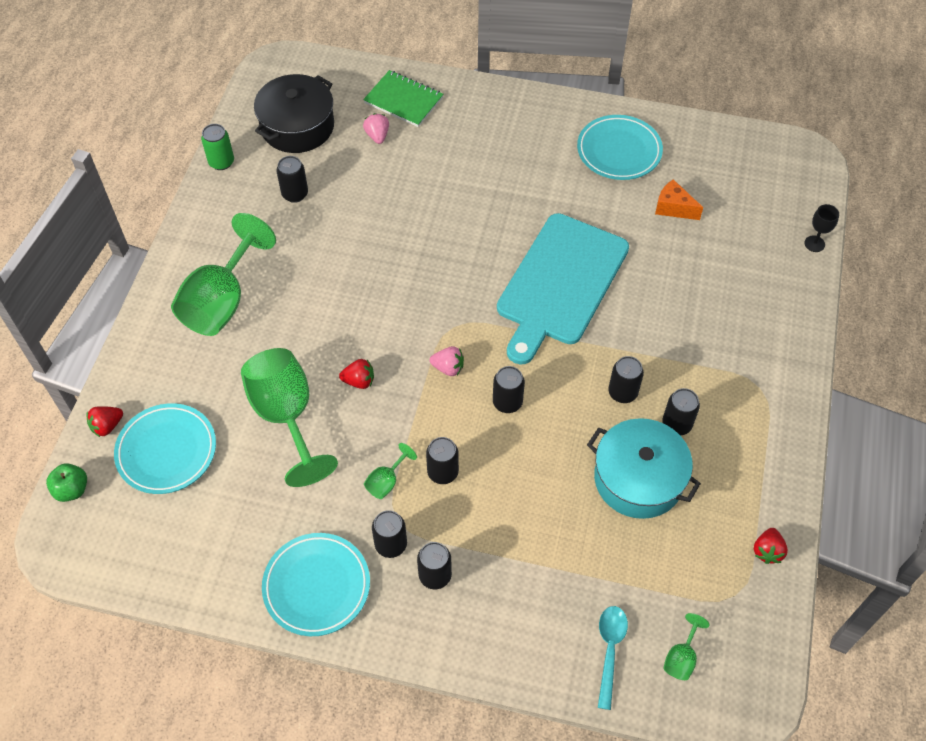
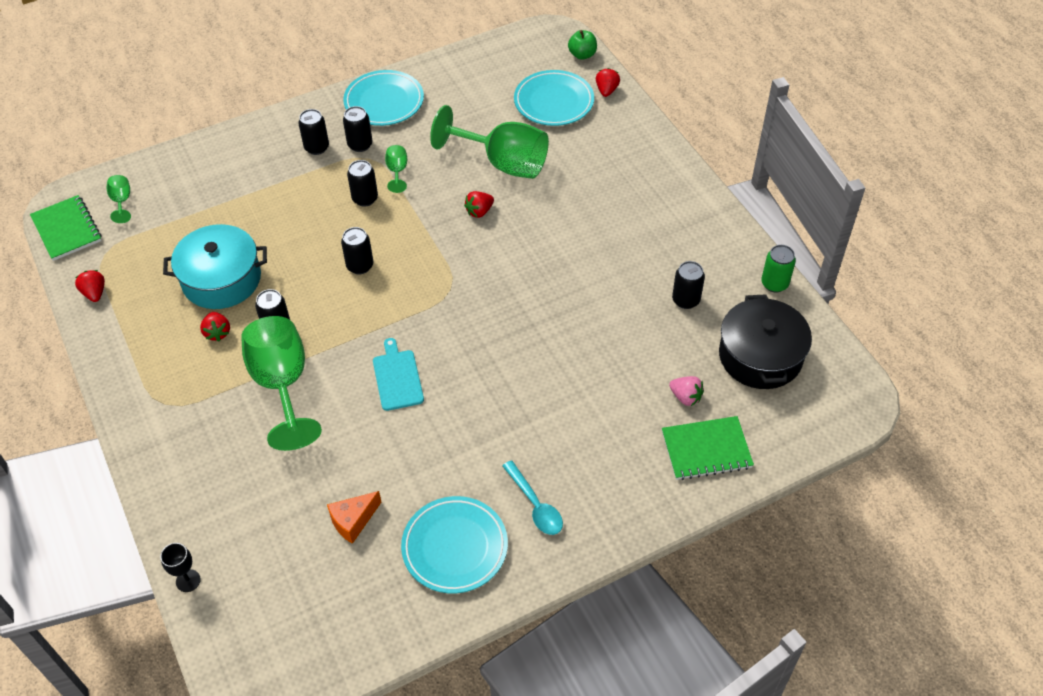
camera: 140 degrees right, 5 degrees down
(222, 301) = (635, 195): green goblet -> green goblet (282, 385)
(448, 368) = (425, 259): pink strawberry -> none
(560, 283) = (397, 378): turquoise cutting board -> turquoise cutting board, size x0.45
(609, 650) = (172, 178): turquoise spoon -> turquoise spoon (535, 505)
(673, 208) = (353, 521): orange cheese -> orange cheese turned 150 degrees clockwise
(676, 424) = (217, 332): black can -> red strawberry
(759, 661) = (67, 229): none -> green notebook

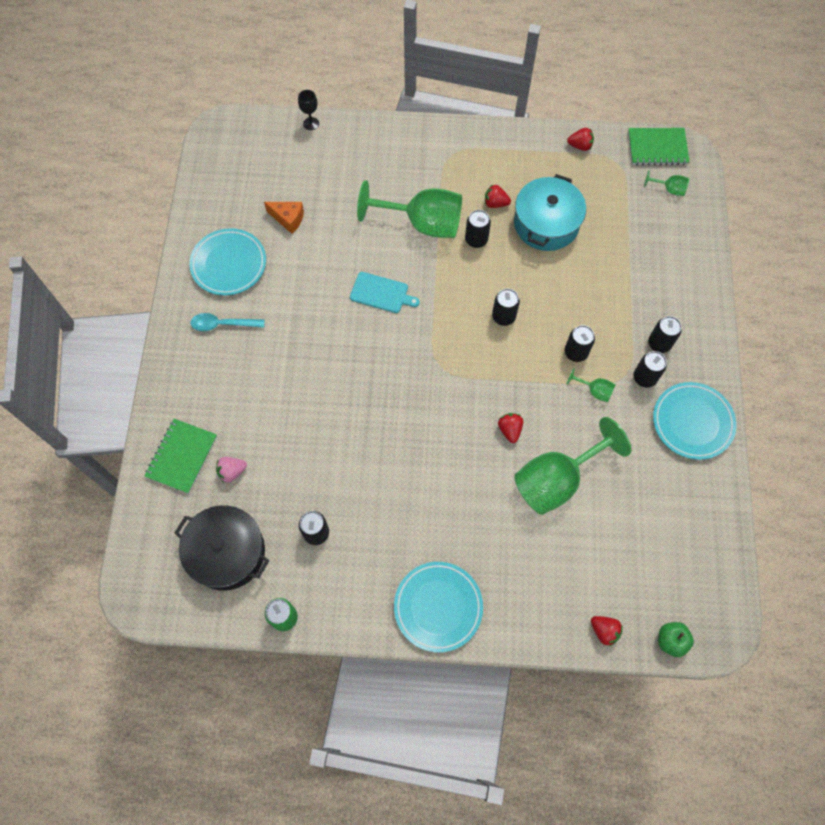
camera: 120 degrees right, 15 degrees up
(353, 521) = (288, 219): orange cheese -> orange cheese turned 120 degrees clockwise
(554, 102) = (614, 570): turquoise plate -> turquoise plate (438, 607)

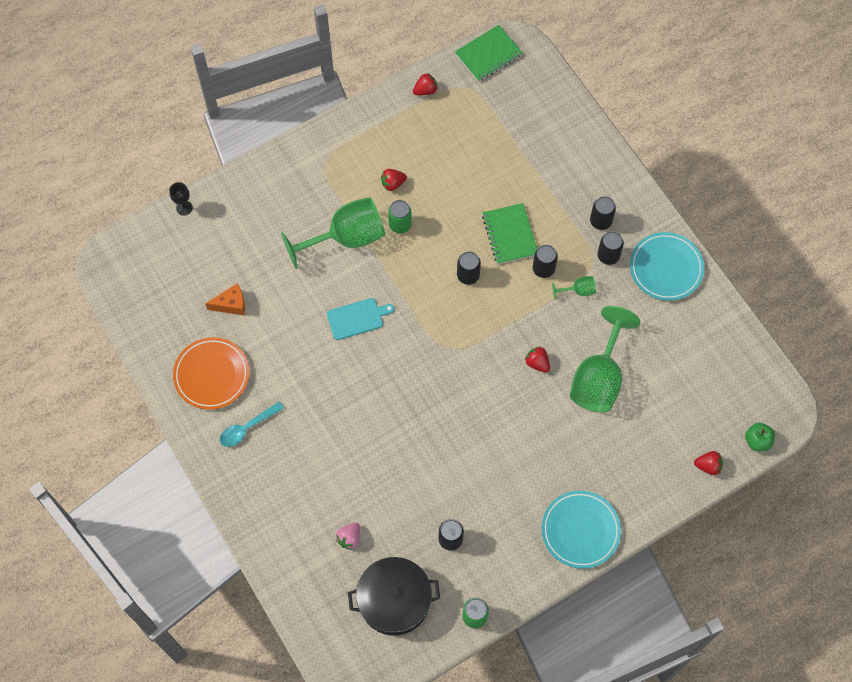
camera: 35 degrees left, 0 degrees up
(182, 456) = (300, 553): green notebook -> green notebook (510, 235)
(229, 264) = (212, 375): turquoise plate -> orange plate
(476, 240) = (400, 225): black can -> green can
(546, 223) = (446, 176): turquoise pot -> none
(669, 189) = (522, 86): green goblet -> none

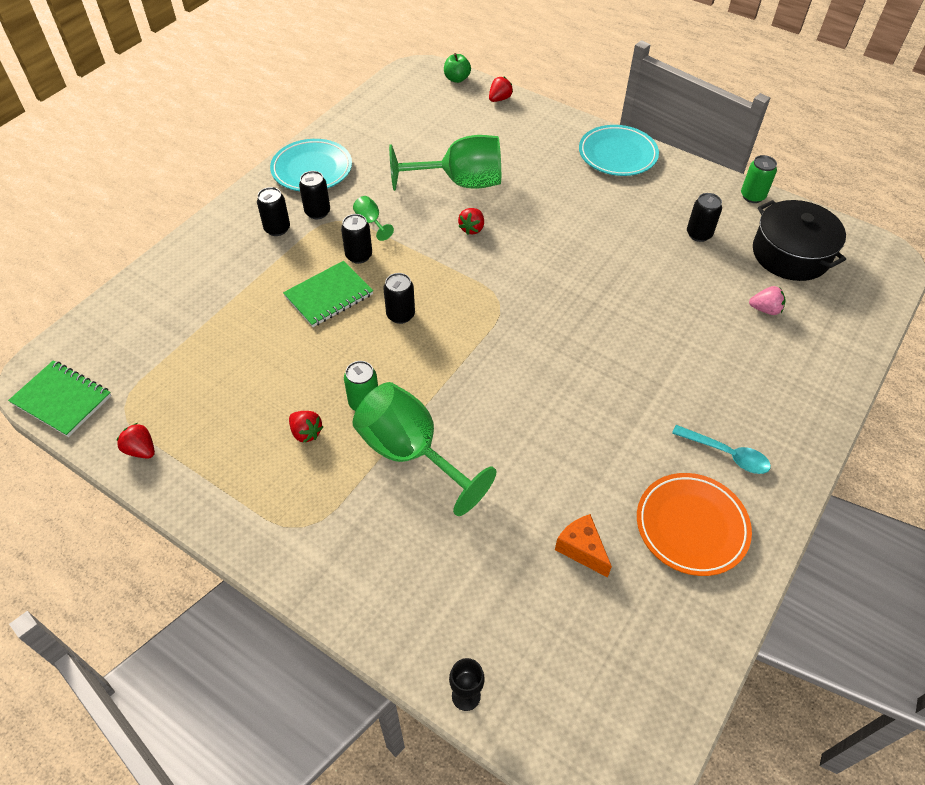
camera: 115 degrees left, 15 degrees down
(357, 318) = (515, 398): turquoise cutting board -> none
(708, 466) = (499, 99): red strawberry -> red strawberry turned 60 degrees clockwise

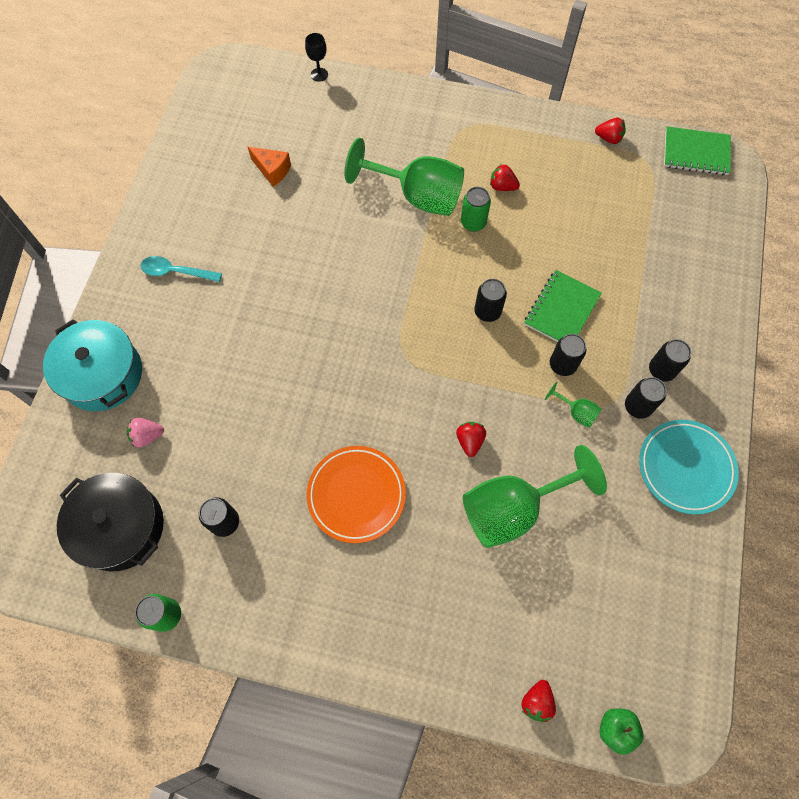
camera: 160 degrees right, 15 degrees up
(617, 154) = (345, 635): turquoise plate -> none
(691, 526) = (198, 209): orange plate -> orange plate (356, 495)
(812, 373) = (102, 374): none -> turquoise pot

